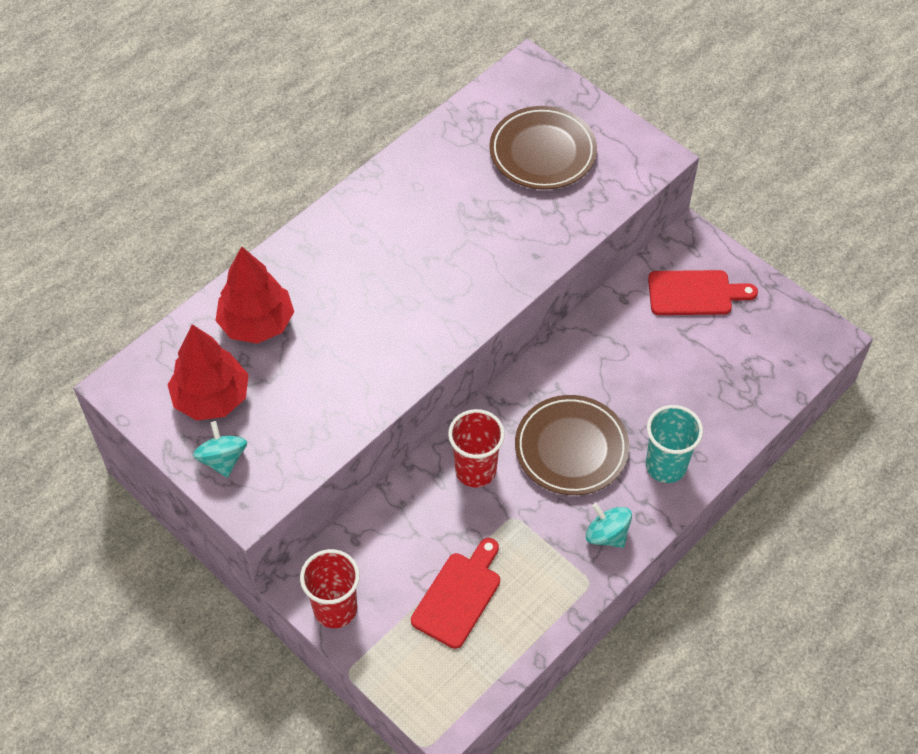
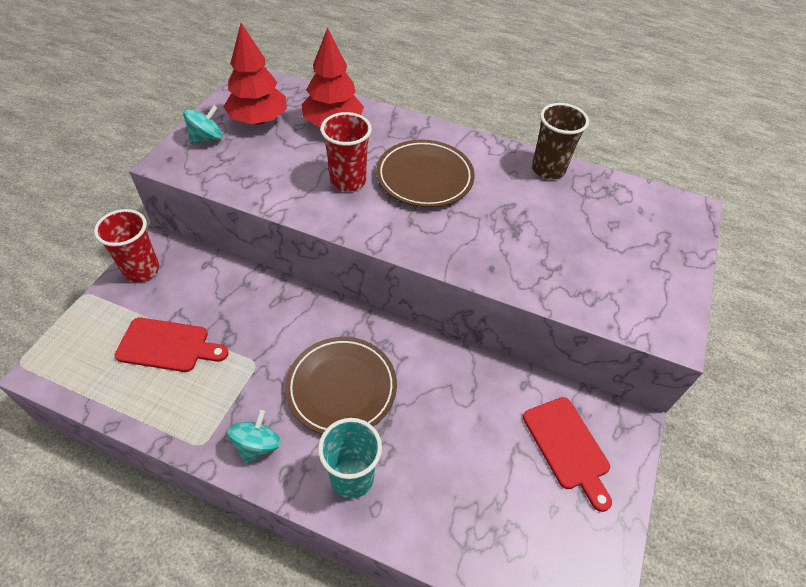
camera: 65 degrees right, 5 degrees down
(424, 153) = (548, 169): none -> brown cup
(475, 470) = (294, 322): red cup -> red cup (348, 181)
(542, 152) = (608, 243): brown plate -> brown plate (424, 177)

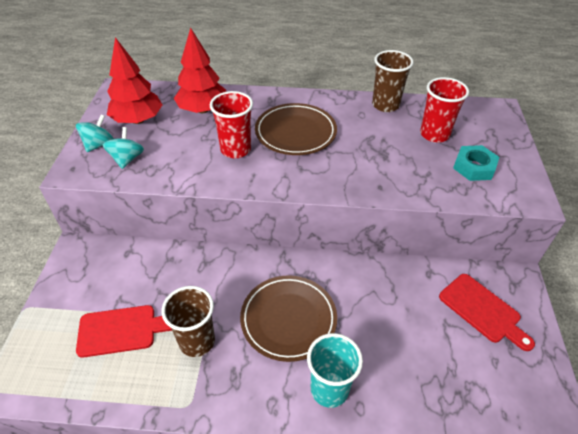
camera: 15 degrees left, 5 degrees down
(141, 270) = (70, 273): red cup -> red cup (434, 134)
(237, 381) = (197, 341): none -> brown cup
(257, 445) = (238, 389): turquoise spinning top -> turquoise spinning top (127, 159)
(619, 275) = (474, 167): none -> turquoise nut

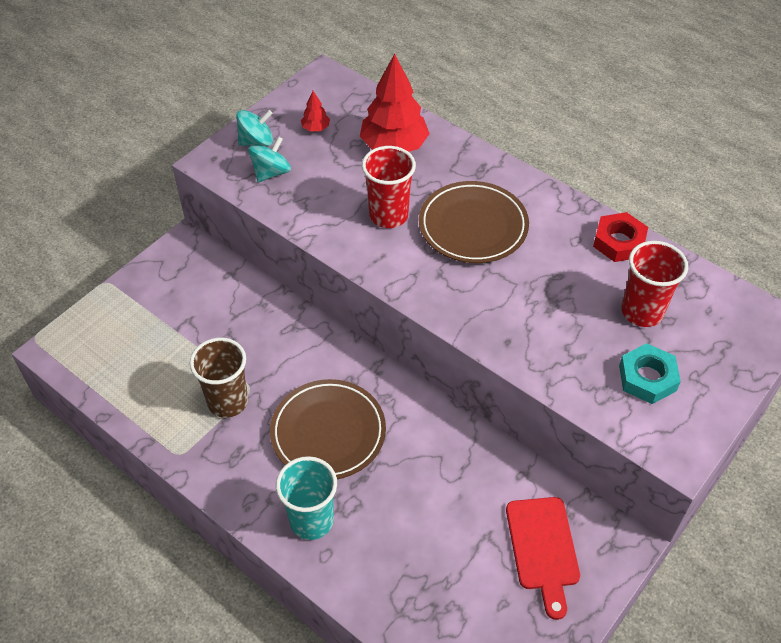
camera: 35 degrees right, 5 degrees up
(121, 330) = (171, 351): red cutting board -> none
(138, 120) = (316, 128): red tree -> red tree, size x0.43
(385, 105) = (619, 242): brown cup -> red nut

